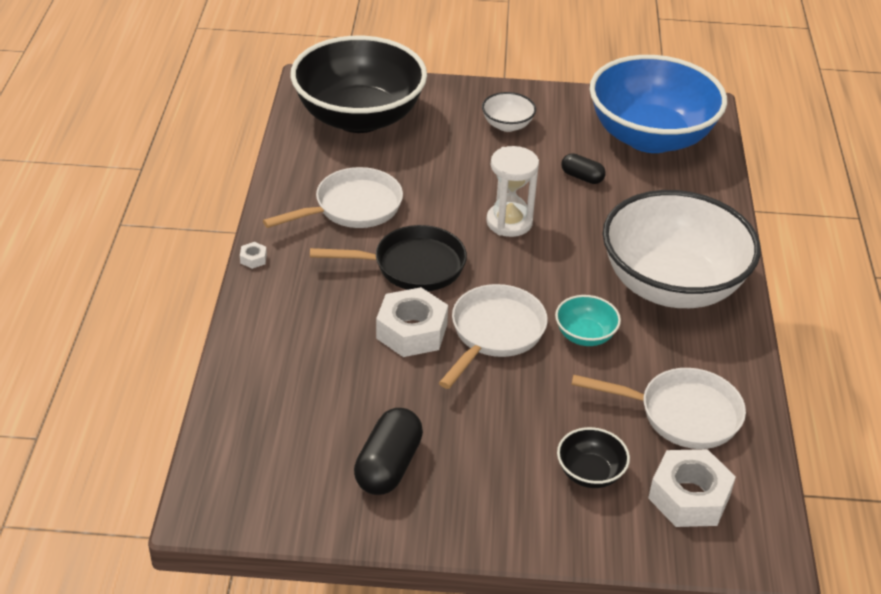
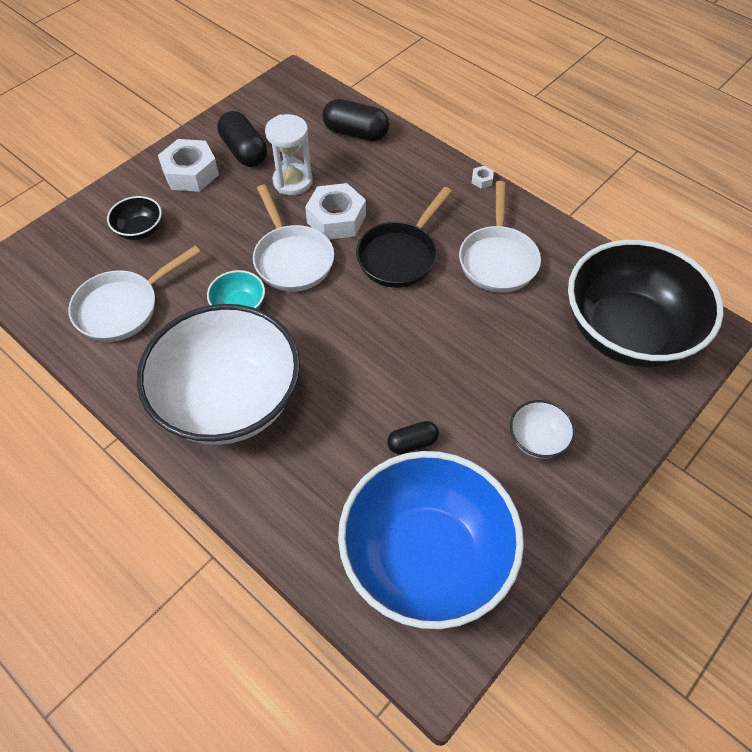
camera: 130 degrees right, 15 degrees up
(265, 387) = (356, 133): none -> black capsule
(509, 222) = (398, 345): white hourglass -> white hourglass (292, 181)
(689, 497) = (71, 263): white nut -> white nut (190, 173)

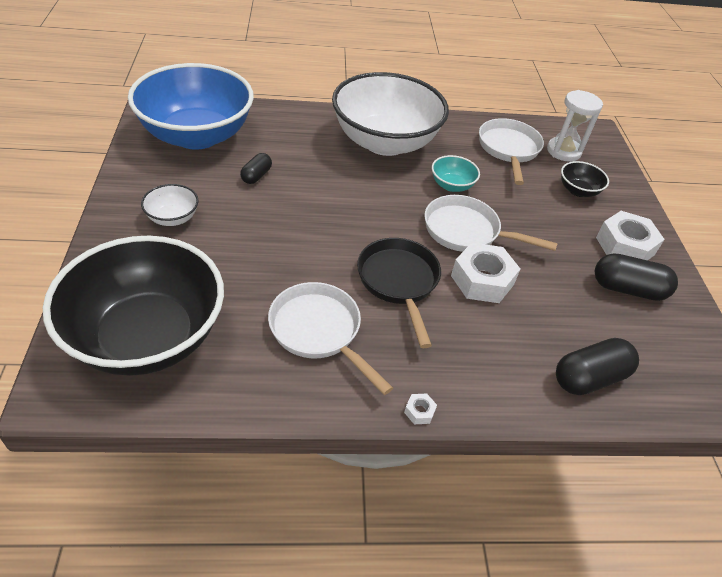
camera: 130 degrees right, 10 degrees down
(292, 181) = (556, 289): white hourglass -> white hourglass (563, 151)

